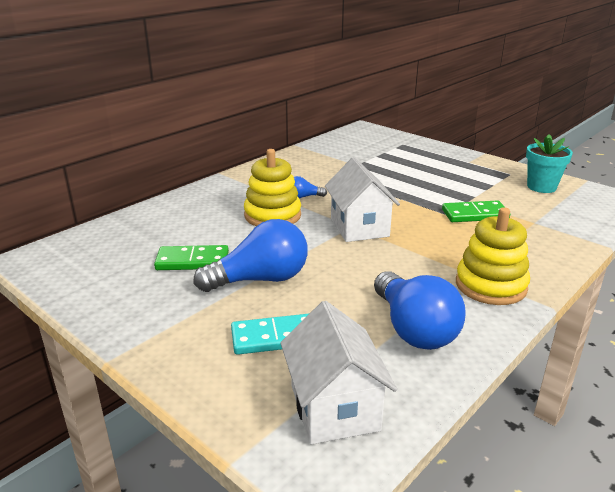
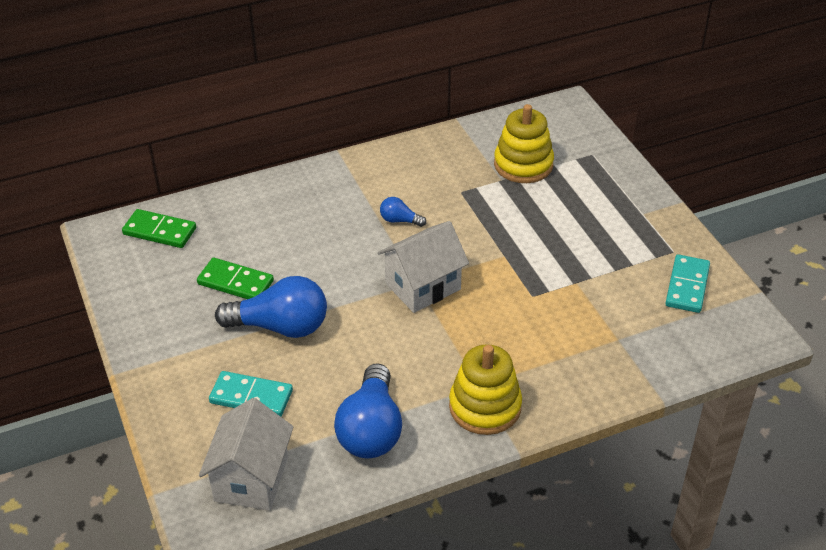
camera: 25 degrees right, 15 degrees up
(272, 215) = (348, 240): yellow stacking toy -> yellow stacking toy (523, 164)
(359, 227) = (423, 286): white house -> white house turned 45 degrees clockwise
(475, 214) = (562, 306): green domino -> green domino (160, 231)
(541, 187) = (687, 286): turquoise flower pot -> turquoise domino

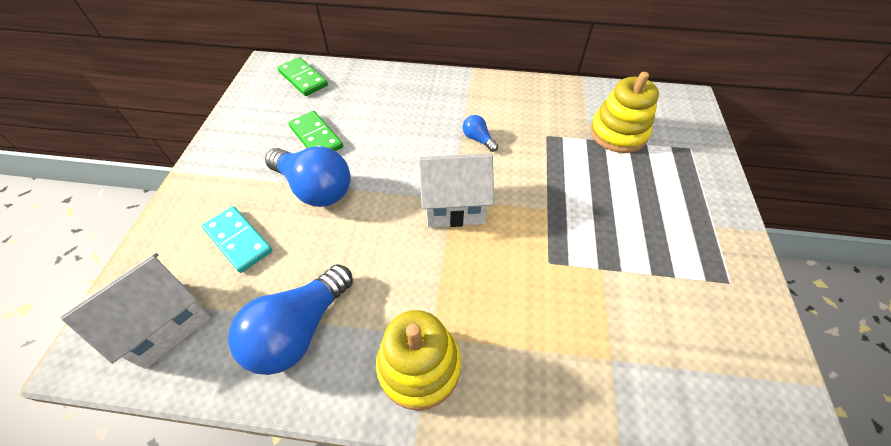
camera: 30 degrees right, 10 degrees up
(687, 286) = (728, 333): turquoise domino -> none

